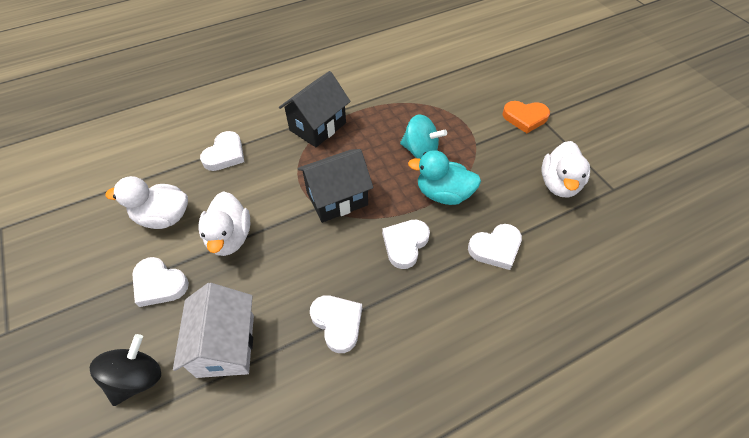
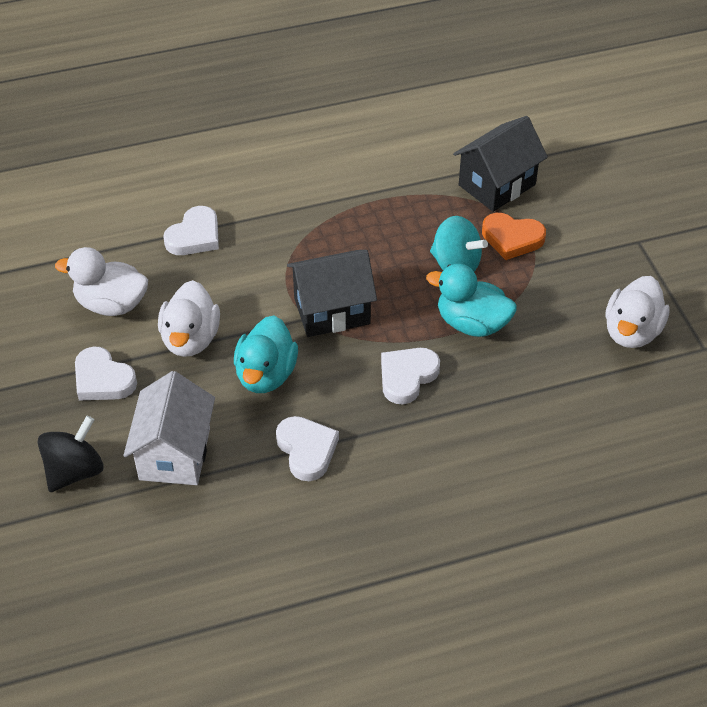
camera: 10 degrees right, 5 degrees down
(294, 259) = (266, 375): none -> turquoise duck
(318, 126) = (323, 214): black house -> black house (497, 185)
(495, 248) = (521, 397): white heart -> none
(525, 118) = (615, 238): orange heart -> orange heart (512, 238)

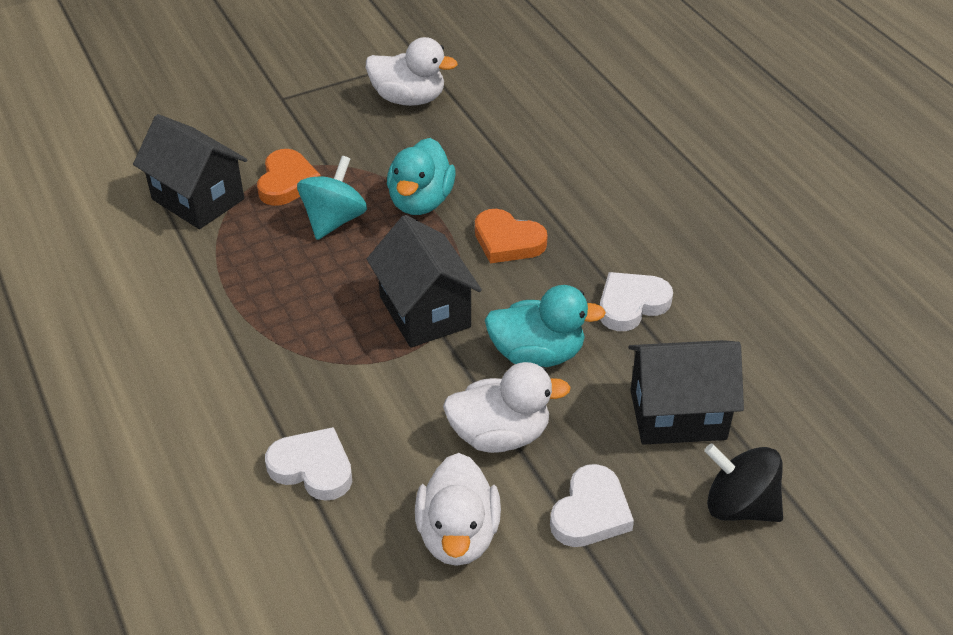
camera: 100 degrees left, 5 degrees down
(175, 454) = (677, 414): white house -> black house
(407, 376) = (507, 241): white heart -> orange heart

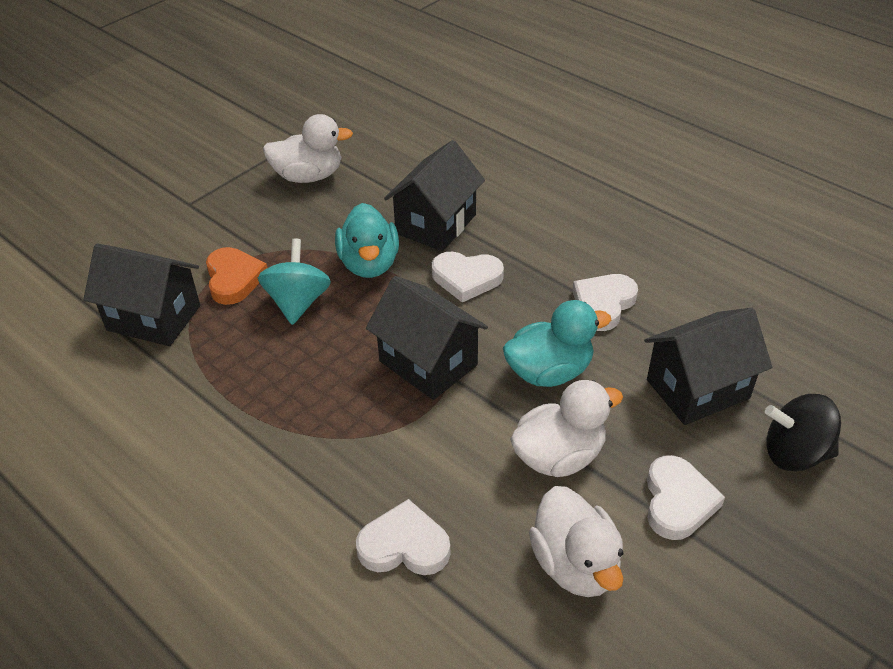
camera: 20 degrees left, 0 degrees up
(507, 241) = (466, 278): orange heart -> white heart
(508, 179) = (436, 224): none -> black house

